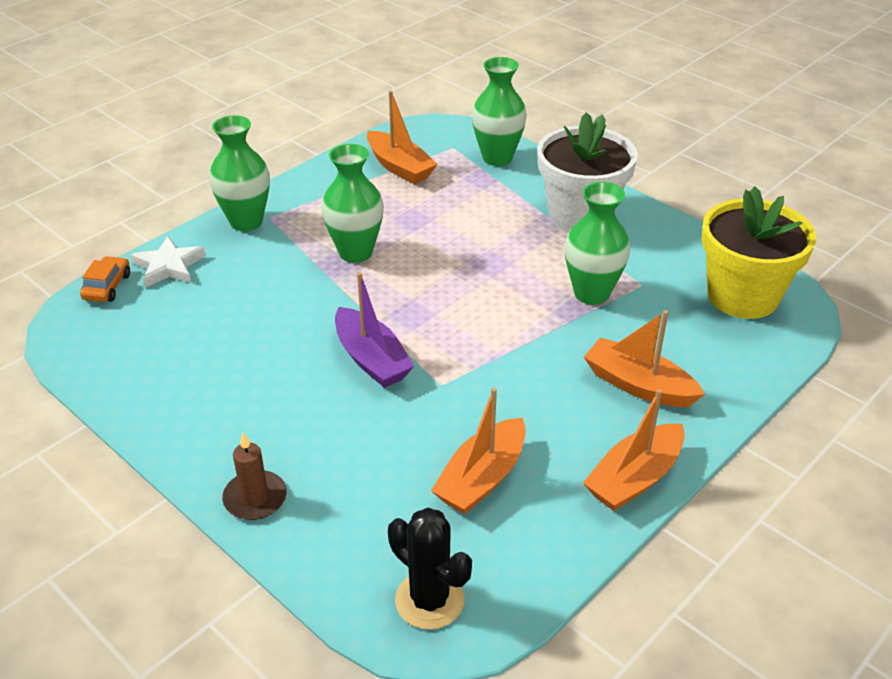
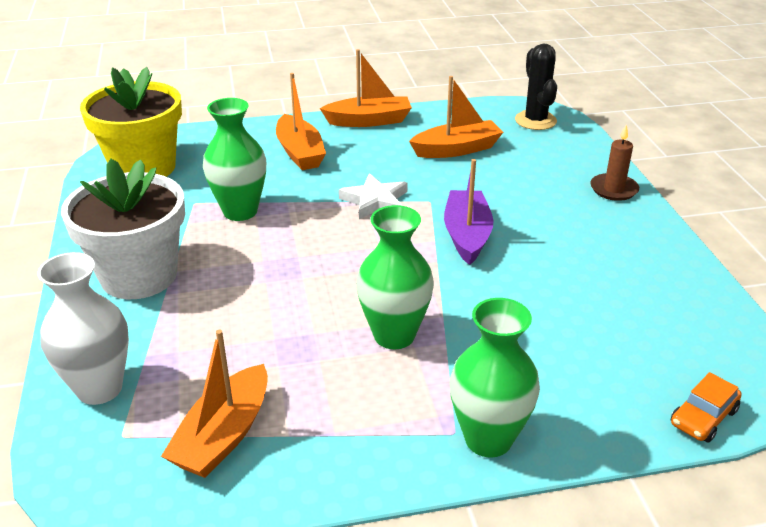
camera: 145 degrees left, 5 degrees down
(169, 266) = (617, 413): white star -> white star (375, 201)
(399, 167) = (223, 435): orange boat -> orange boat turned 150 degrees counterclockwise
(497, 158) = (99, 388): green vase -> white vase

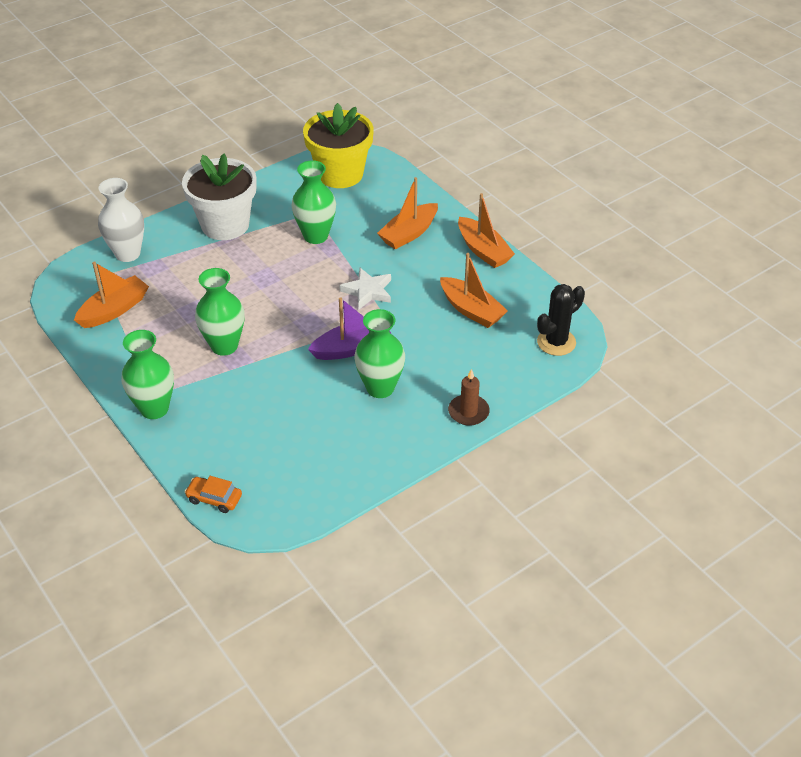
camera: 65 degrees right, 10 degrees up
(223, 435) = (114, 310): orange boat -> orange boat turned 135 degrees clockwise
(548, 233) = (380, 388): none -> green vase

